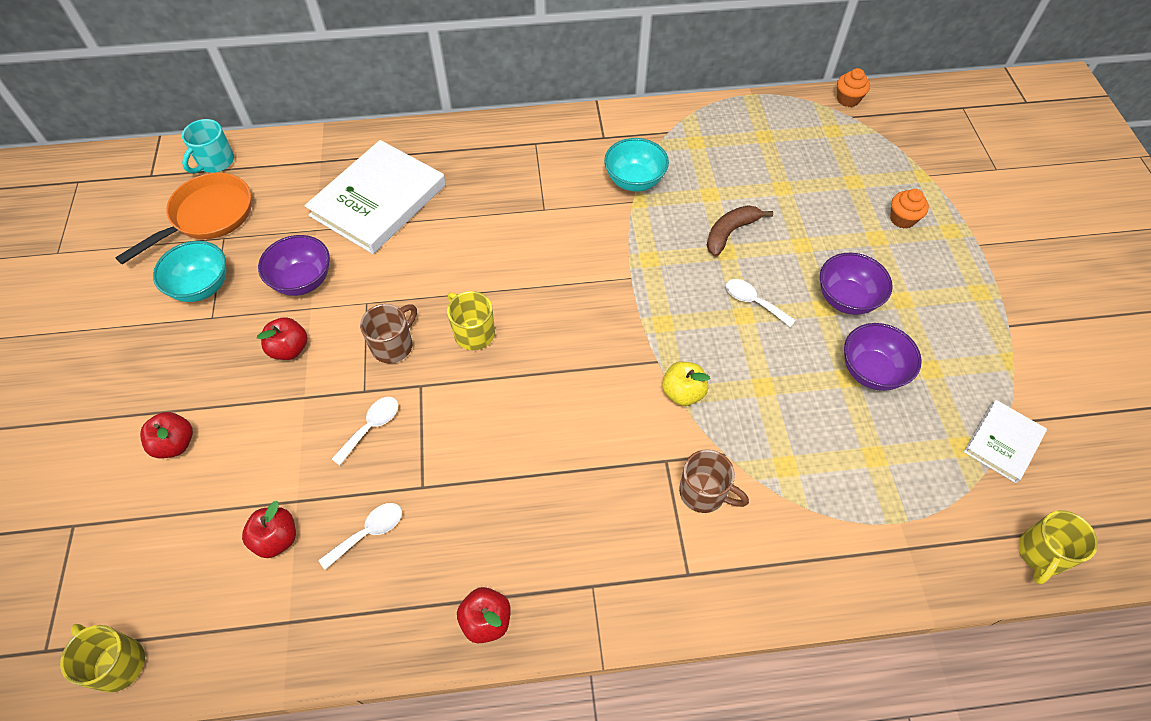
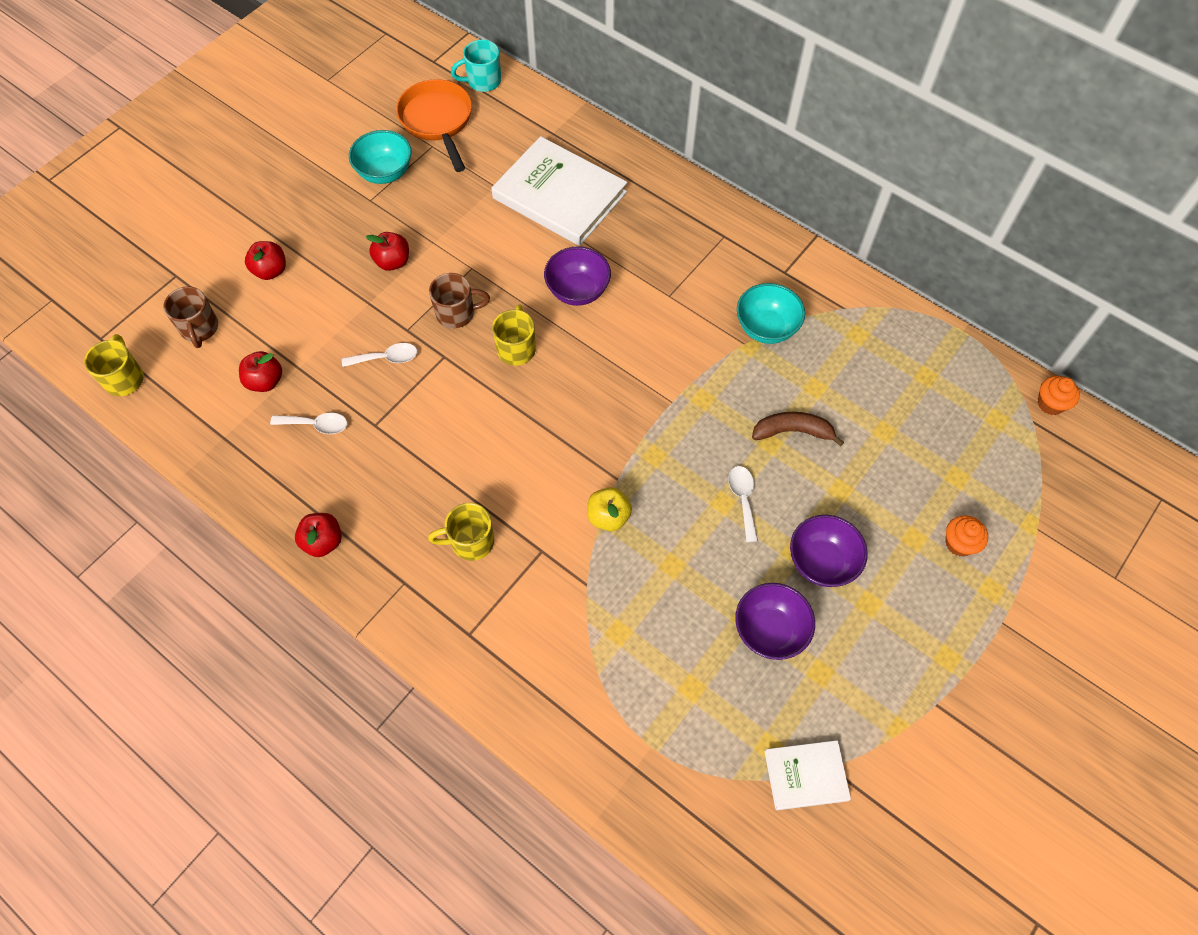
camera: 45 degrees right, 5 degrees up
(207, 217) = (437, 121): orange pan -> orange pan turned 105 degrees counterclockwise
(303, 281) = (449, 218): purple bowl -> purple bowl (578, 291)
(378, 200) = (559, 195): white book -> white book turned 45 degrees clockwise
(704, 493) = (541, 595): brown mug -> brown mug (200, 329)
(1041, 554) = (727, 870): yellow mug -> yellow mug (471, 542)

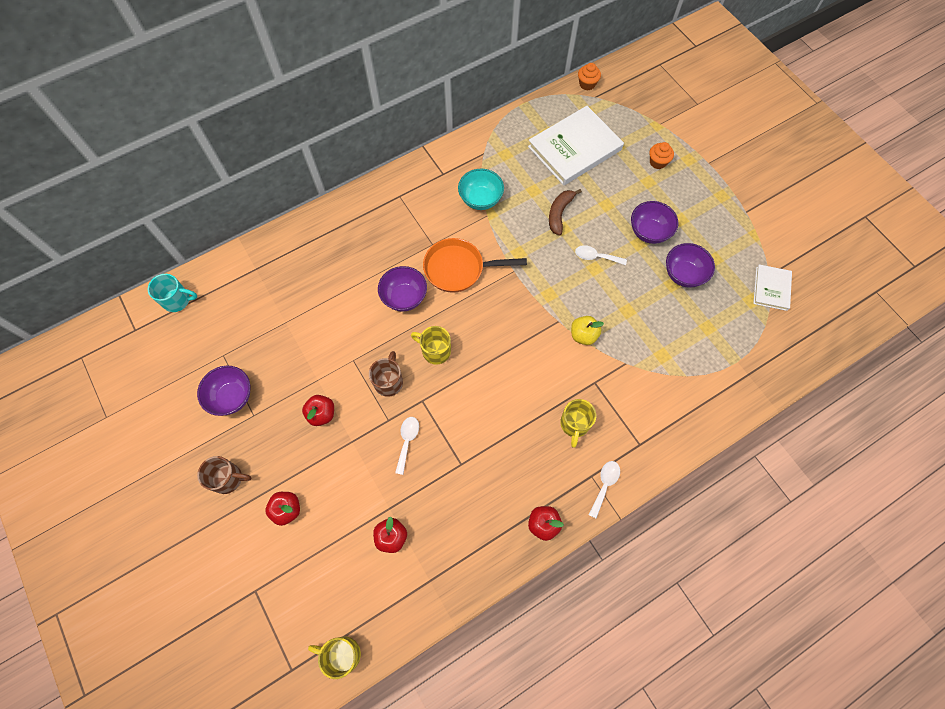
camera: 70 degrees left, 5 degrees up
(200, 329) = (319, 580): brown mug -> brown mug (228, 478)
(316, 425) = (445, 506): white spoon -> white spoon (604, 485)
(385, 173) = (232, 397): turquoise bowl -> purple bowl
(437, 121) = (200, 344): orange pan -> orange pan (459, 269)
(483, 81) = (177, 300): turquoise mug -> turquoise mug turned 90 degrees counterclockwise
(559, 195) = (316, 282): white book -> white book (574, 148)

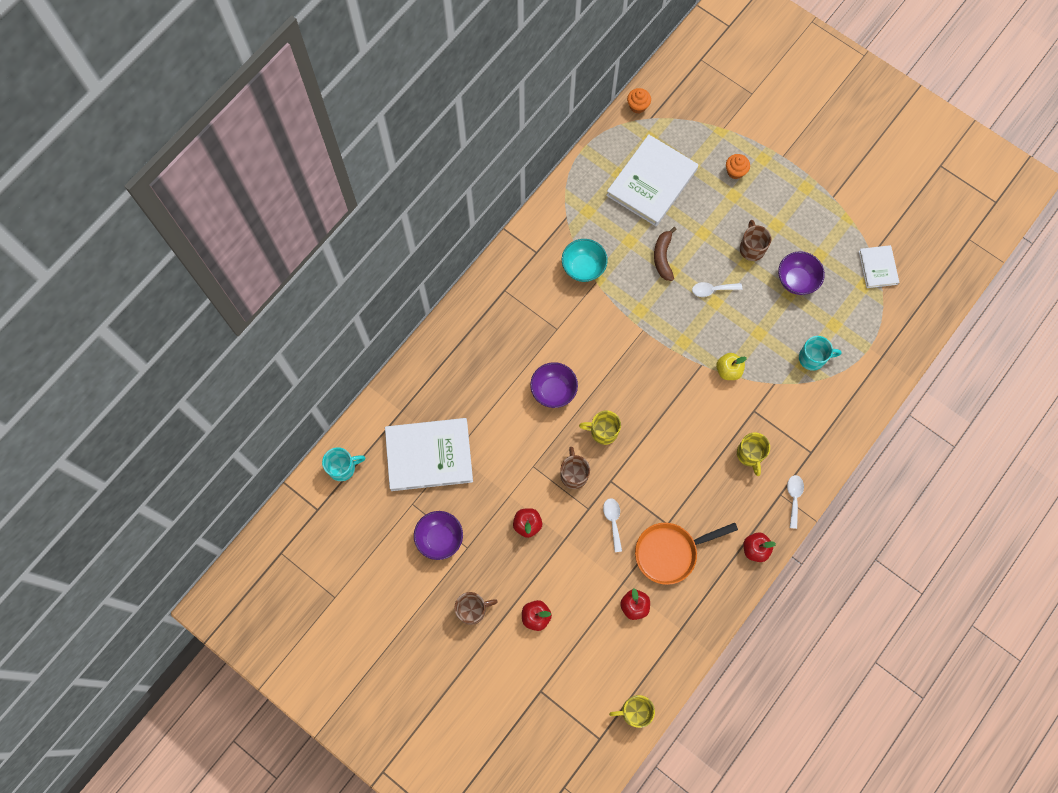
camera: 20 degrees left, 5 degrees up
(261, 316) = (429, 455): none -> white book
(459, 269) = (592, 345): orange pan -> orange pan (670, 552)
(649, 232) = (751, 248): purple bowl -> brown mug
(674, 352) = (813, 358): none -> turquoise mug

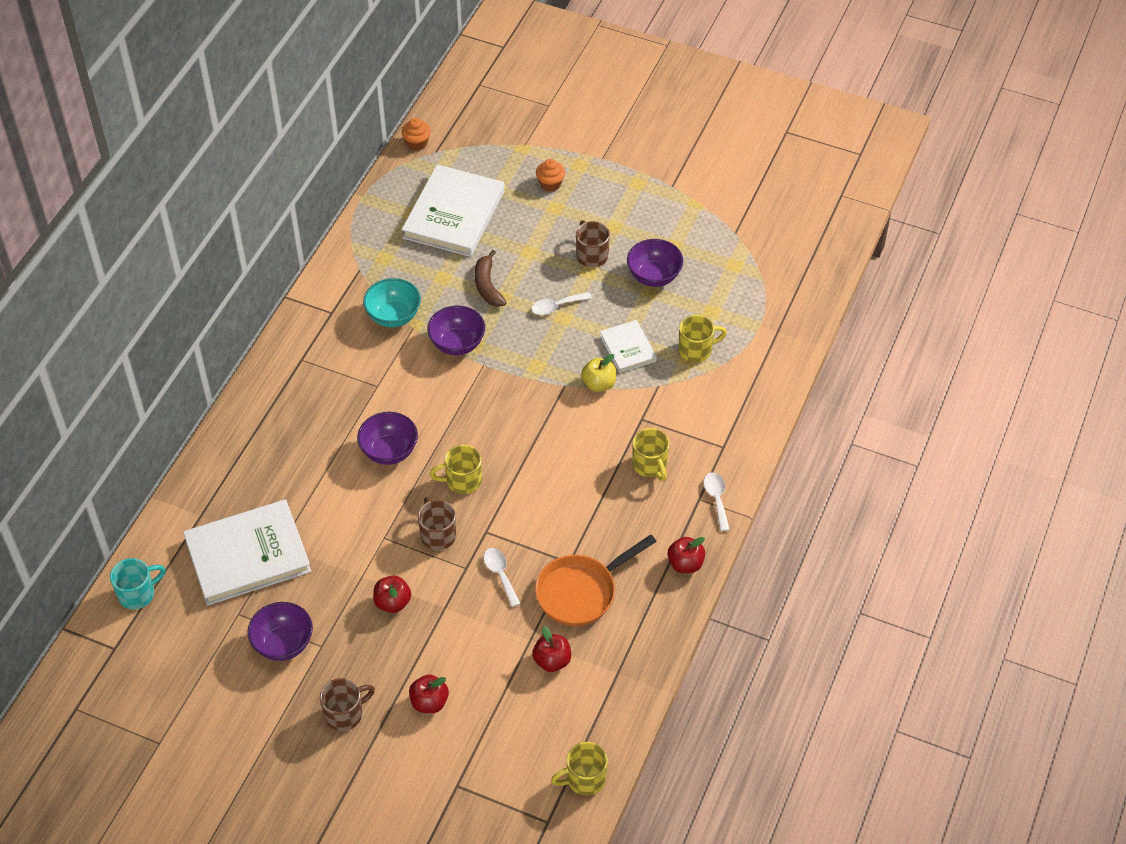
camera: 15 degrees left, 20 degrees down
(627, 305) = (457, 344): none -> purple bowl
(813, 358) = (696, 350): turquoise mug -> yellow mug
(878, 267) = (745, 244): white book -> white book (628, 348)

